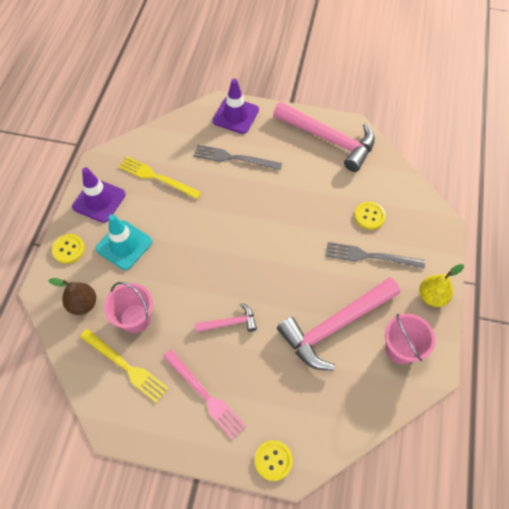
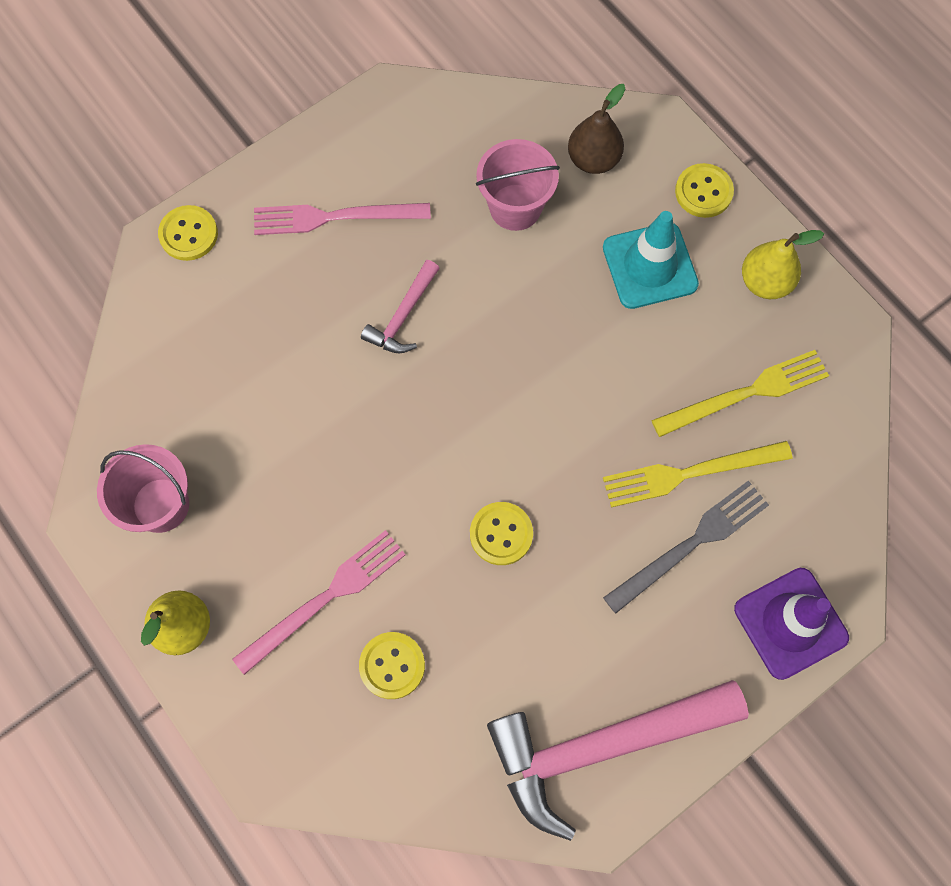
camera: 130 degrees right, 10 degrees up
(99, 200) = (765, 282): purple traffic cone -> yellow pear
(126, 366) = (456, 155): yellow fork -> yellow fork (690, 473)
(288, 217) = (501, 534): none -> yellow button
(335, 326) = (272, 446): pink hammer -> none
(370, 256) = (325, 598): grey fork -> pink fork

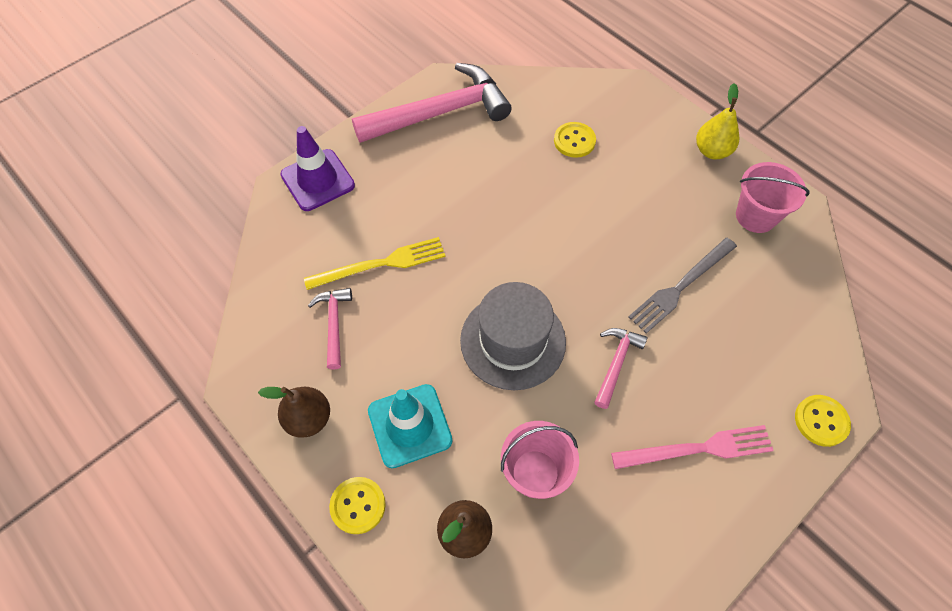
camera: 175 degrees right, 10 degrees down
(325, 598) = (626, 172): pink fork -> none
(501, 534) = (515, 216): yellow button -> none
(523, 353) = (513, 341): none -> grey hat
(691, 543) = (382, 220): grey fork -> grey fork (681, 286)
(746, 393) = (334, 324): yellow fork -> pink hammer
(765, 282) = (308, 419): yellow pear -> brown pear

